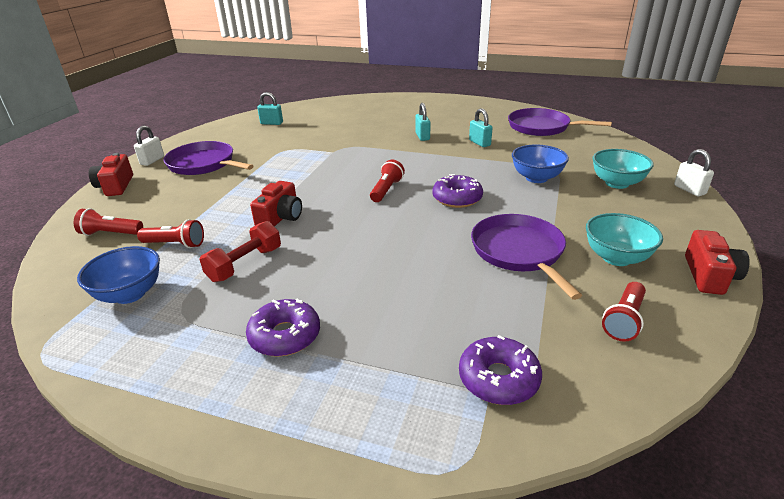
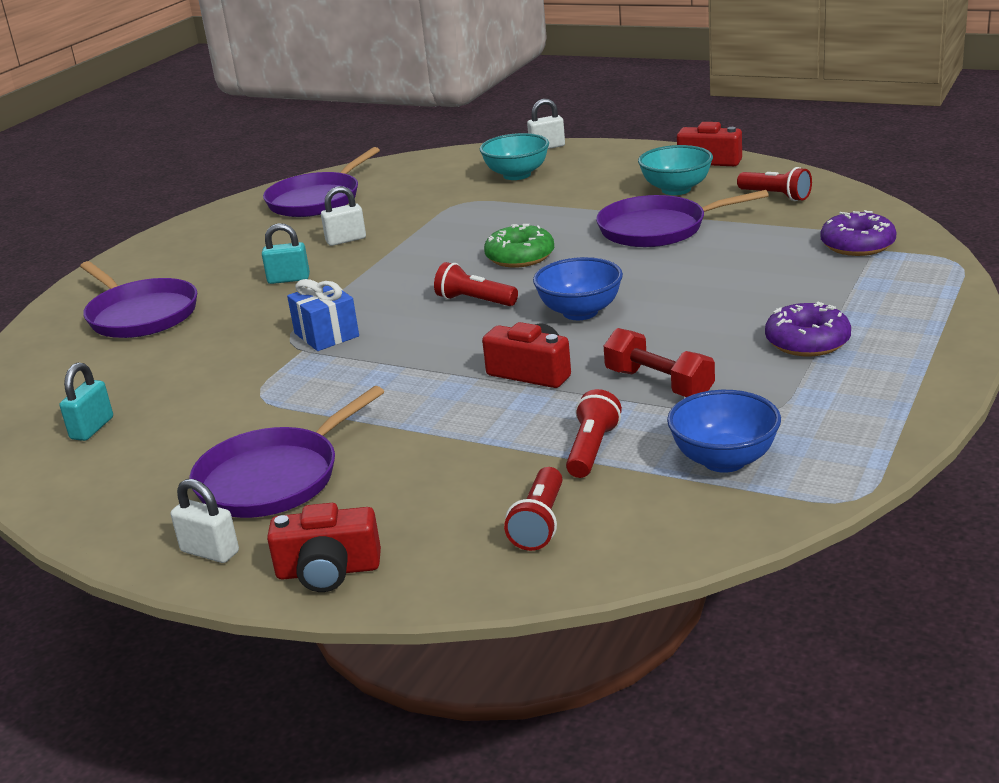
camera: 80 degrees left, 5 degrees down
(349, 155) = (326, 335): none -> blue gift
(383, 112) = (140, 314): none -> purple pan
(457, 198) = (520, 257): purple donut -> green donut
(479, 143) = (346, 240): turquoise padlock -> white padlock
(536, 178) = (482, 212): blue bowl -> blue bowl (580, 312)

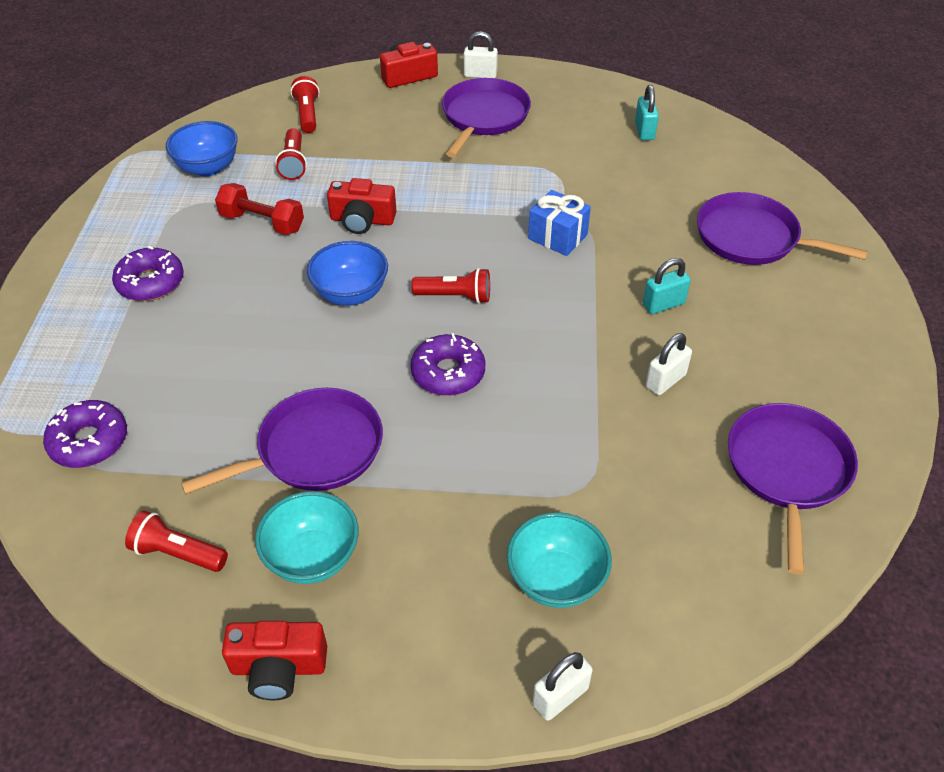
camera: 155 degrees right, 20 degrees up
(520, 257) = (448, 373): green donut -> purple donut

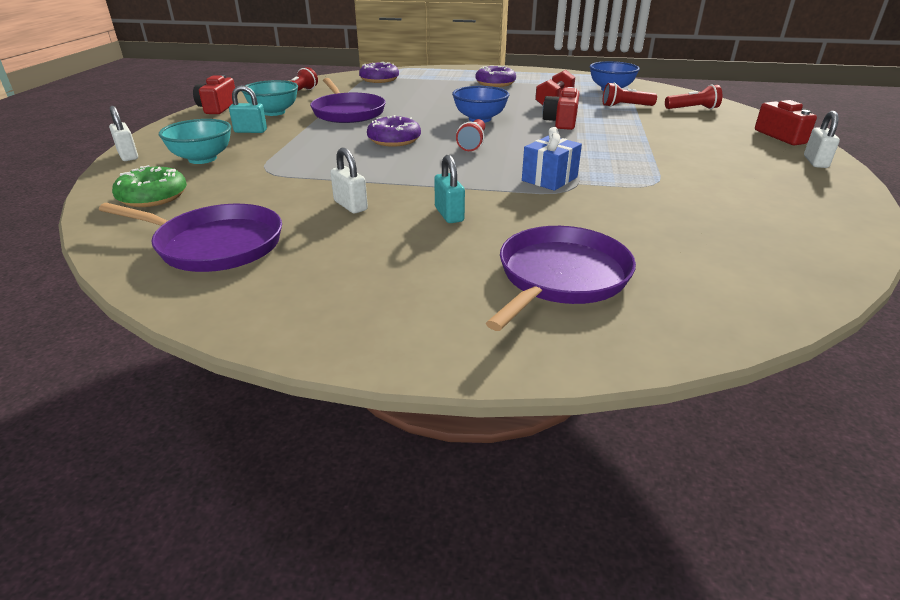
camera: 95 degrees right, 15 degrees down
(484, 117) = (734, 160): purple pan -> none
(644, 131) = (768, 234): turquoise padlock -> turquoise padlock (250, 131)
(697, 582) = (153, 197): none -> green donut

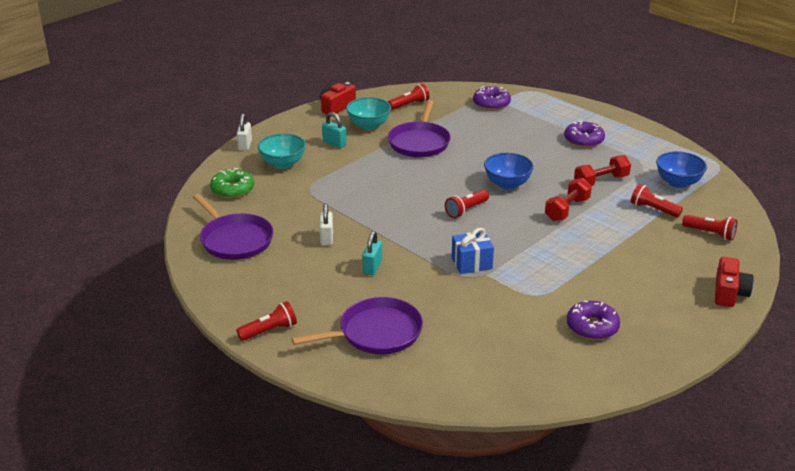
camera: 35 degrees right, 0 degrees up
(394, 140) = (417, 186): purple donut -> purple donut (592, 327)
(410, 335) = (269, 331): none -> red flashlight
(561, 122) = (567, 209): red camera -> red dumbbell
(815, 162) = (700, 326): white padlock -> none

